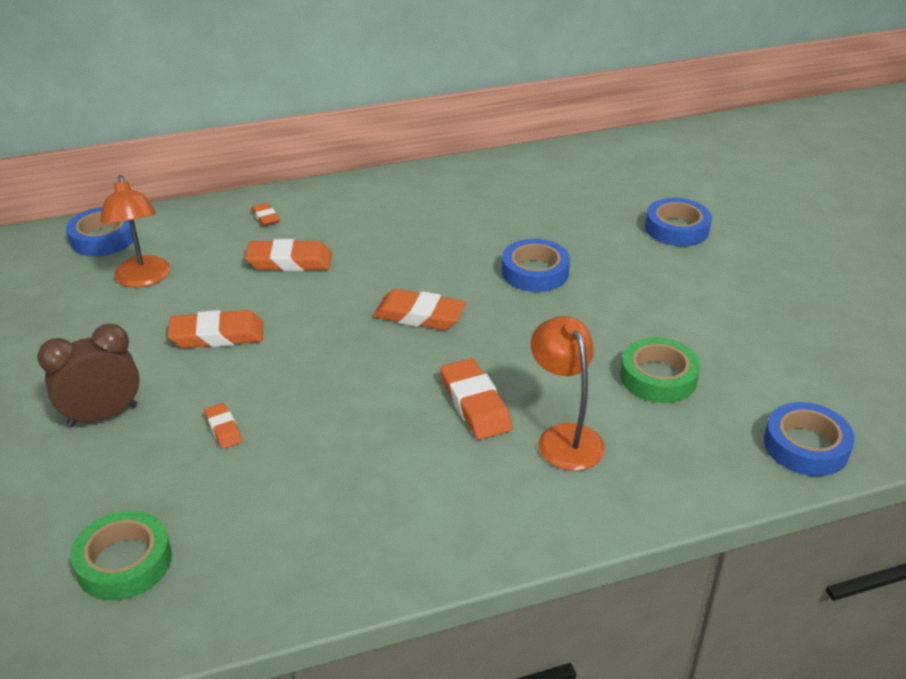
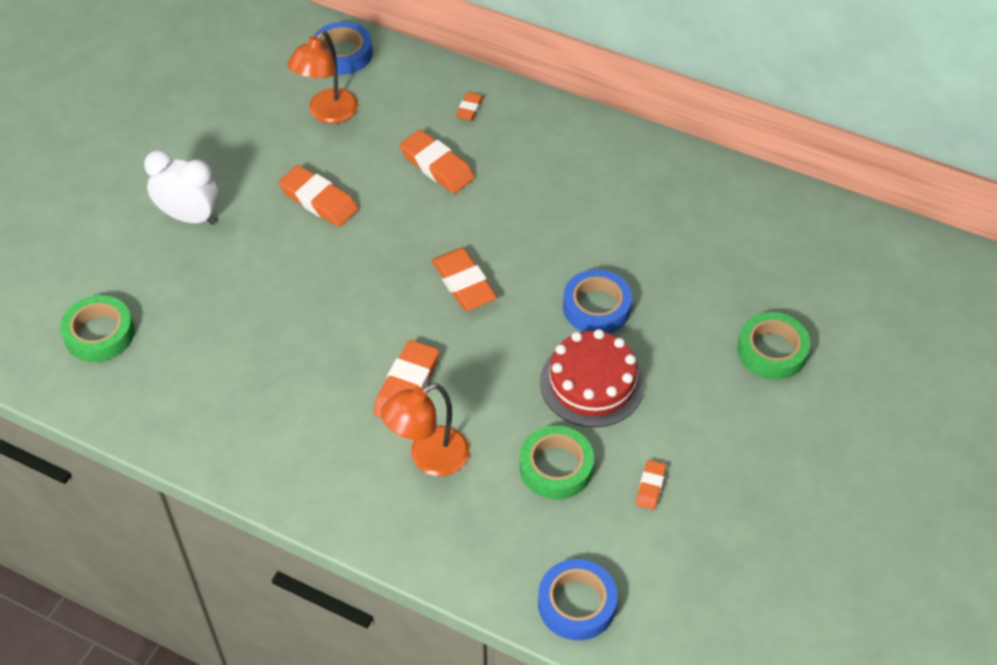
camera: 45 degrees right, 15 degrees up
(103, 415) = (190, 217): brown clock -> white clock
(223, 429) = (242, 281): orange eraser -> orange eraser (650, 487)
(564, 437) = (429, 458): orange lamp -> orange lamp turned 150 degrees counterclockwise
(601, 314) = (592, 383): none -> red cake
(677, 228) = (772, 351): blue tape -> green tape

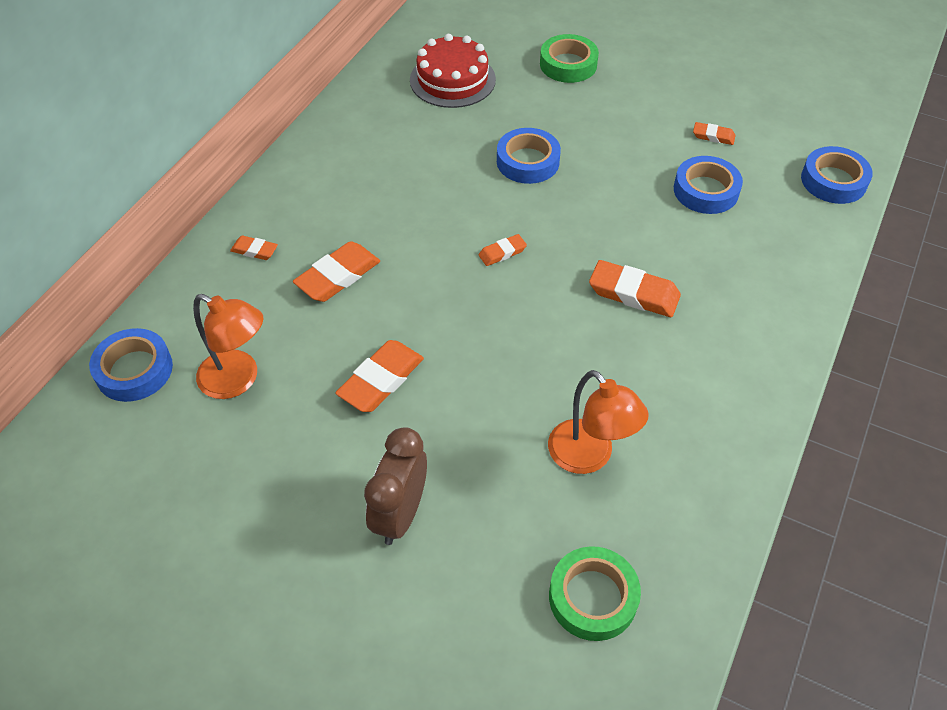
camera: 90 degrees left, 0 degrees up
(190, 217) = (400, 514): white clock -> brown clock
(429, 458) = (714, 275): orange lamp -> orange lamp (589, 457)
(463, 283) = (502, 253): orange eraser -> orange eraser, size x0.54
(556, 467) = (706, 190): green tape -> blue tape
(592, 383) = (613, 166): red cake -> red cake (452, 80)

